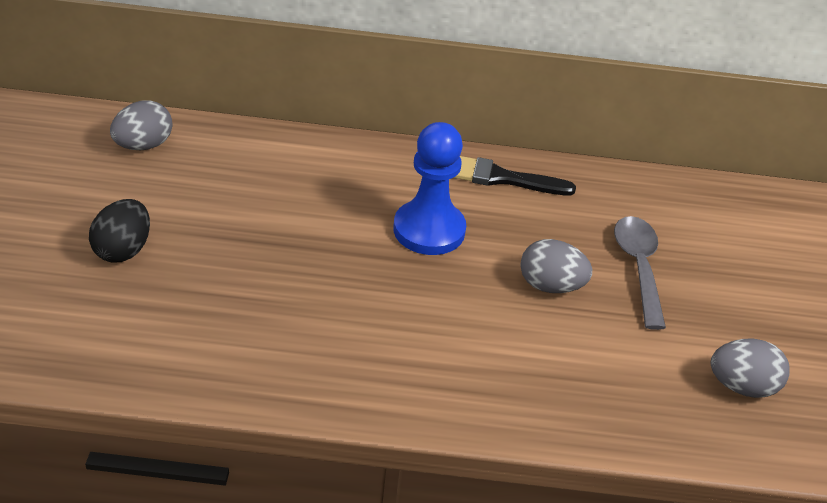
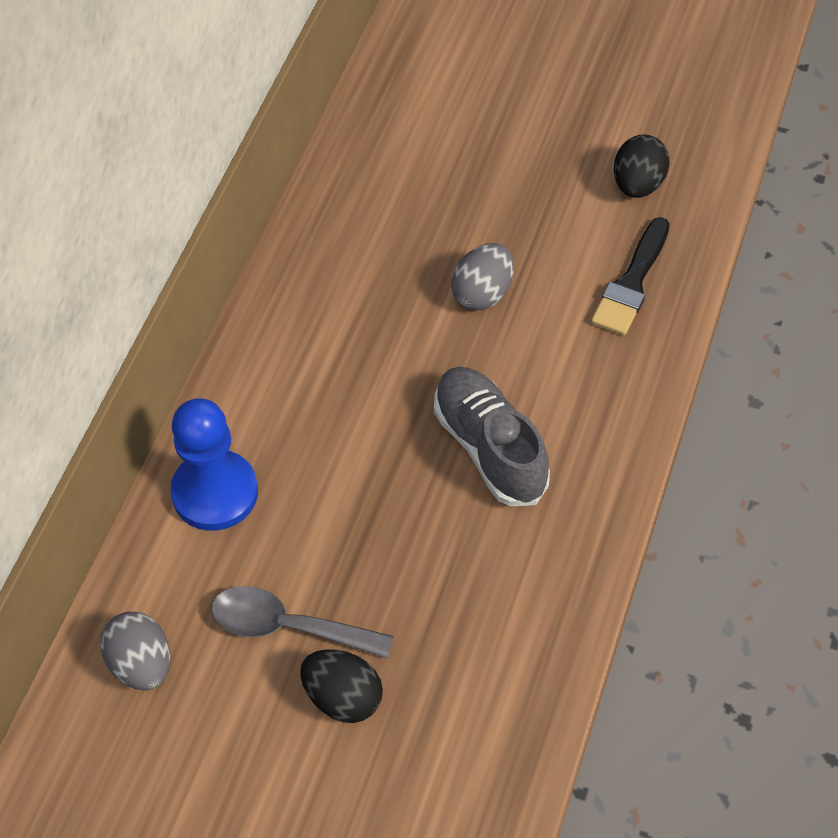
camera: 70 degrees left, 15 degrees up
(385, 309) = (490, 448): none -> grey shoe
(429, 230) = (374, 381): blue pawn -> blue pawn (215, 492)
(502, 178) = (301, 290): black brush -> black brush (631, 283)
(638, 267) = (470, 210): grey spoon -> grey spoon (288, 627)
(741, 386) = (638, 184): grey egg -> black egg

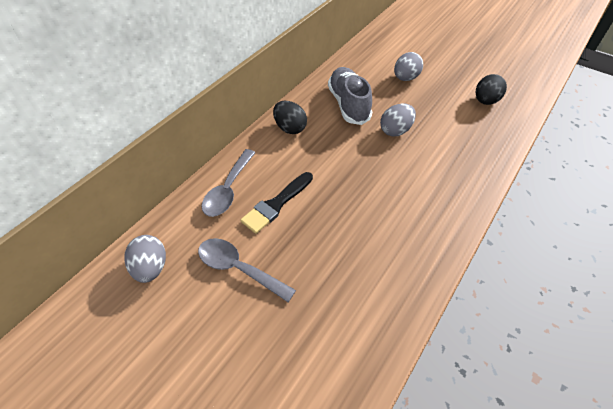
camera: 15 degrees right, 5 degrees down
(215, 492) = (228, 190): blue pawn -> grey spoon
(343, 698) = (254, 319): black egg -> black egg (290, 128)
(475, 162) = (405, 78): none -> grey egg
(490, 448) = (381, 202): grey shoe -> grey shoe (348, 104)
(631, 283) = (475, 142): black brush -> black brush (276, 204)

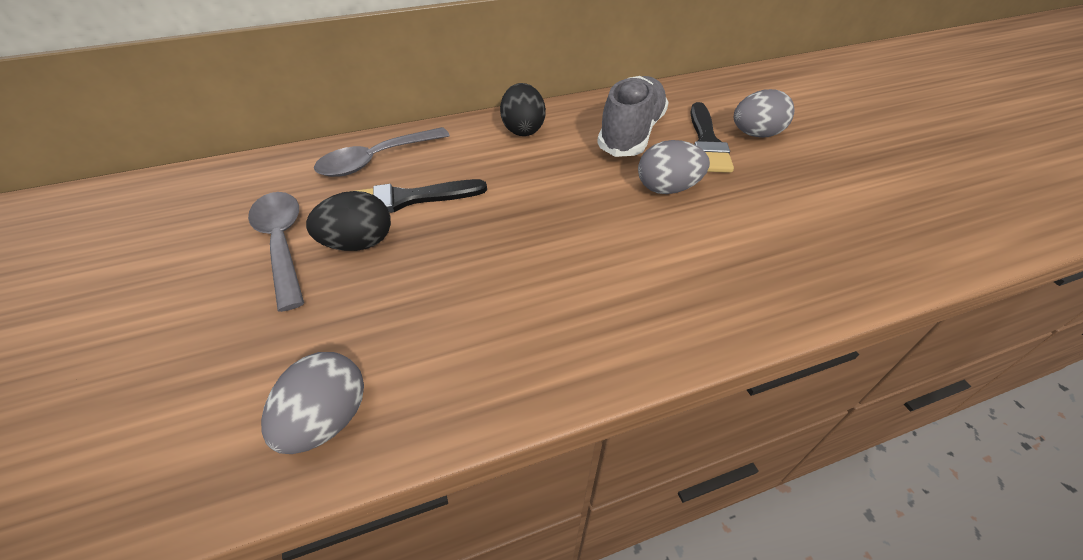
camera: 35 degrees right, 5 degrees down
(151, 267) = (209, 195): grey egg -> grey egg (327, 419)
(388, 93) = (707, 142): none -> black brush
(485, 101) = (875, 212): black egg -> black egg (359, 243)

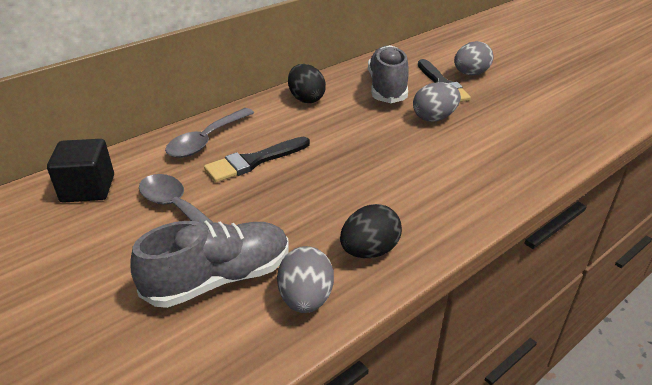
camera: 20 degrees left, 10 degrees down
(216, 192) = (88, 188): none -> black cube
(253, 353) = (219, 279): none -> grey shoe
(359, 243) = (240, 196): black egg -> black egg (369, 251)

